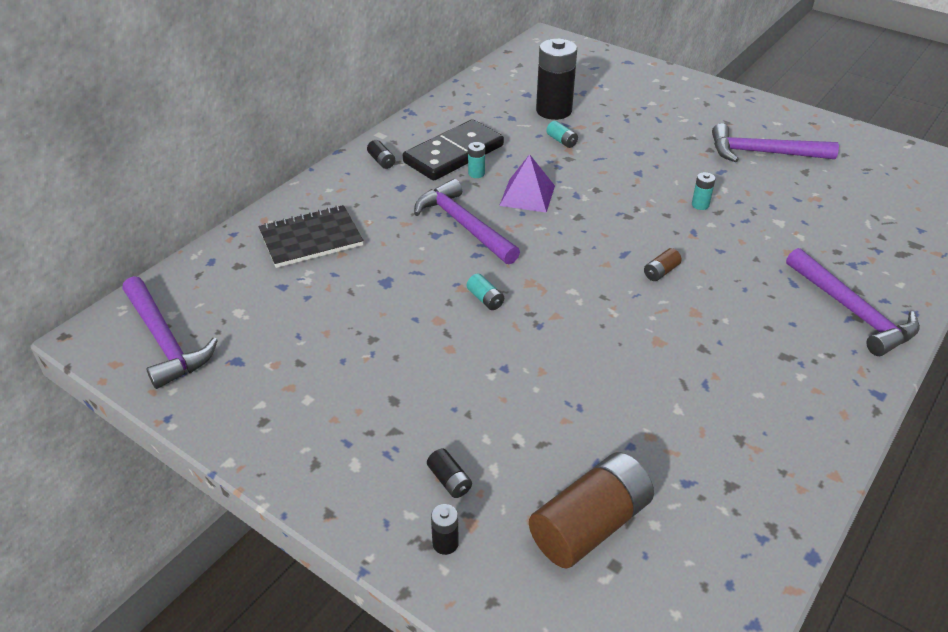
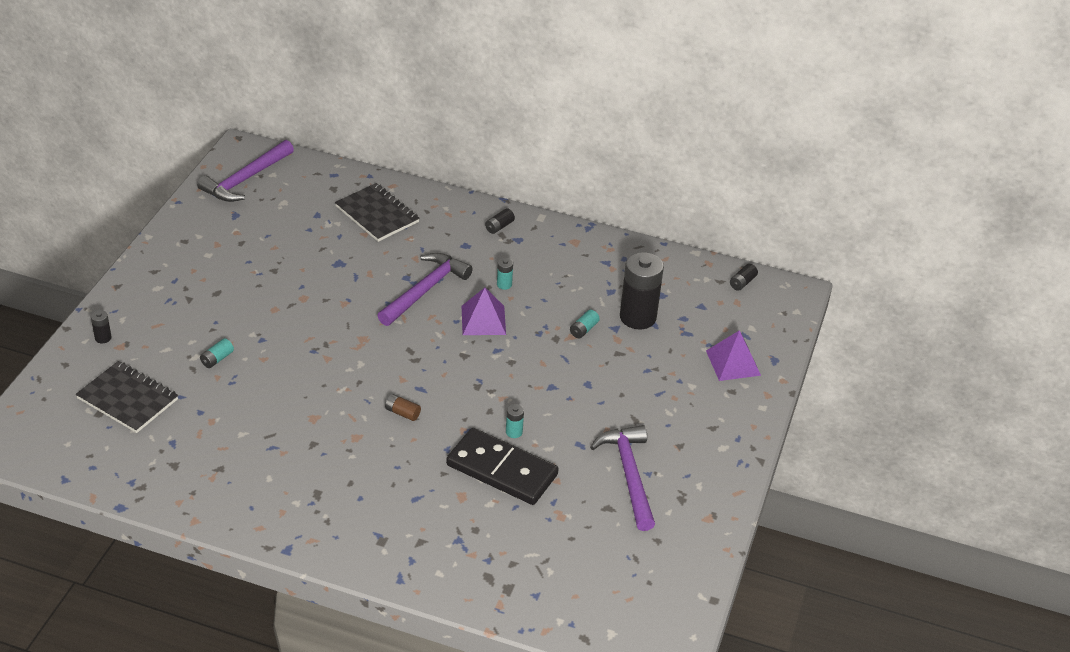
camera: 70 degrees right, 0 degrees up
(449, 480) = (152, 331): black battery -> black battery (742, 282)
(453, 154) = (529, 265): black domino -> black domino (502, 470)
(485, 299) = (334, 317): turquoise battery -> turquoise battery (217, 359)
(590, 525) = (128, 399): brown battery -> black notebook
(627, 79) = (733, 362): none -> purple pyramid
(852, 311) = (388, 537): purple hammer -> none

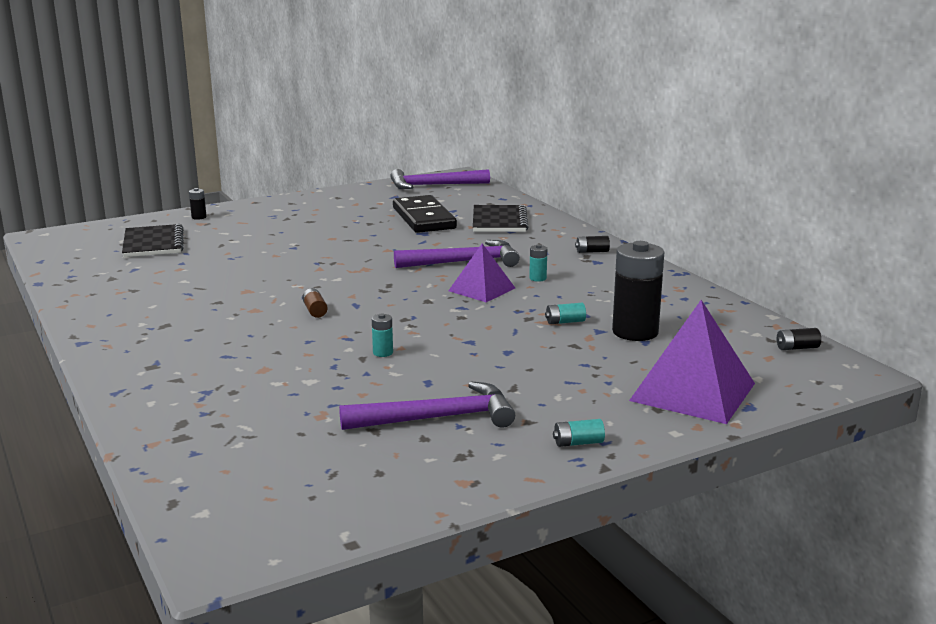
camera: 45 degrees right, 20 degrees down
(217, 359) = (245, 246): turquoise battery -> turquoise battery (578, 443)
(502, 470) = (327, 368): black domino -> black domino (424, 218)
(629, 475) = (437, 418): purple hammer -> purple hammer turned 45 degrees clockwise
(733, 362) = (693, 391): purple pyramid -> purple pyramid, size x1.64

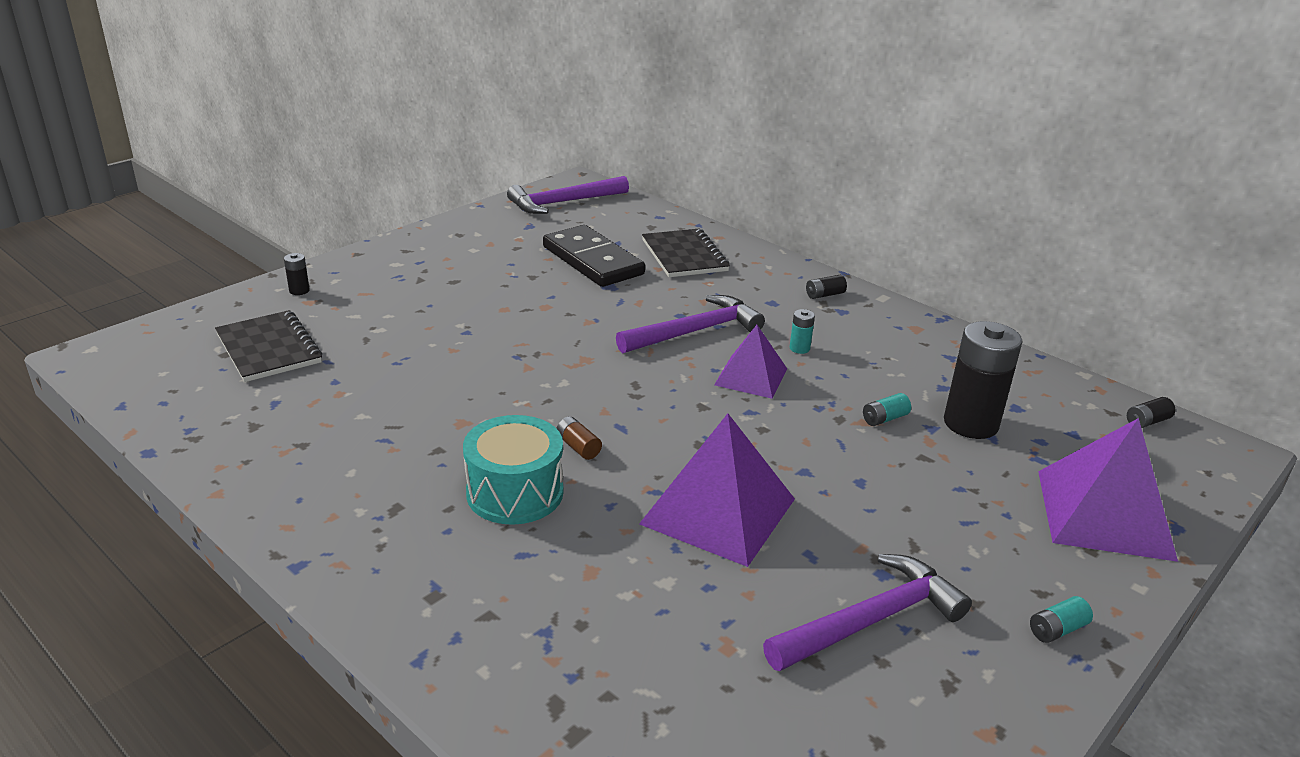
camera: 20 degrees left, 10 degrees up
(249, 327) = (515, 492): none -> turquoise drum
(383, 353) = (718, 511): turquoise battery -> purple pyramid

